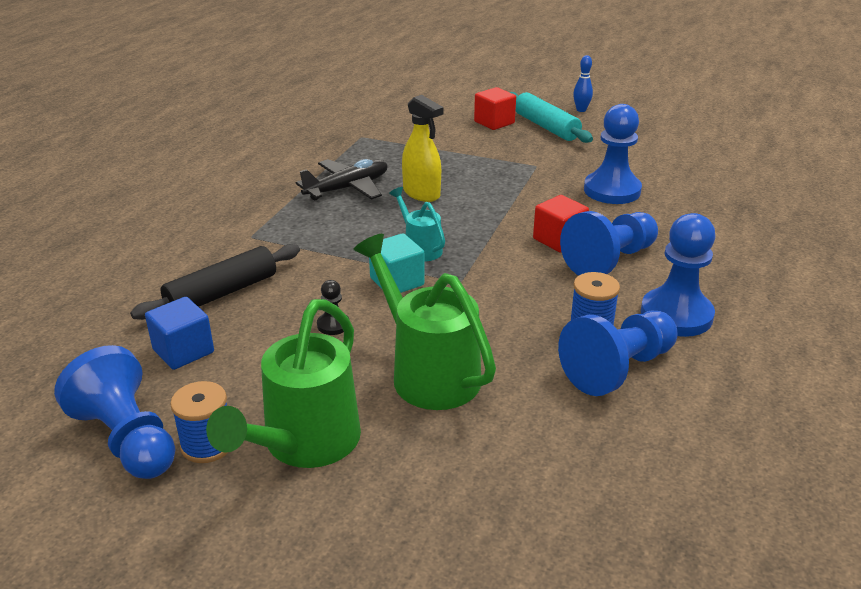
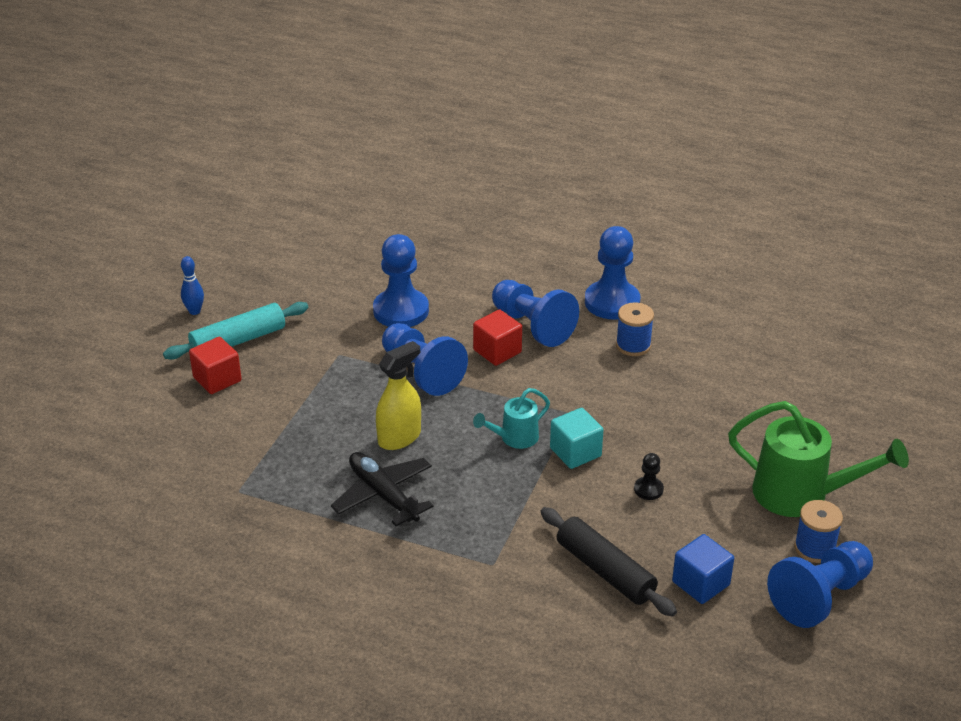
camera: 90 degrees left, 5 degrees up
(428, 372) = (705, 432): green watering can -> none
(618, 369) = (685, 338): blue pawn -> blue pawn (421, 372)

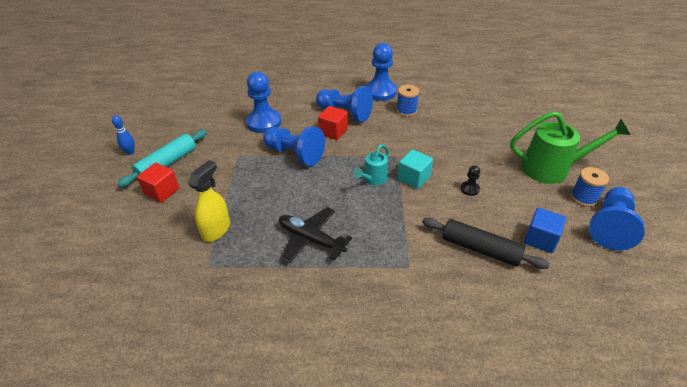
camera: 20 degrees left, 5 degrees up
(400, 437) = (302, 198): yellow spray bottle -> yellow spray bottle (216, 230)

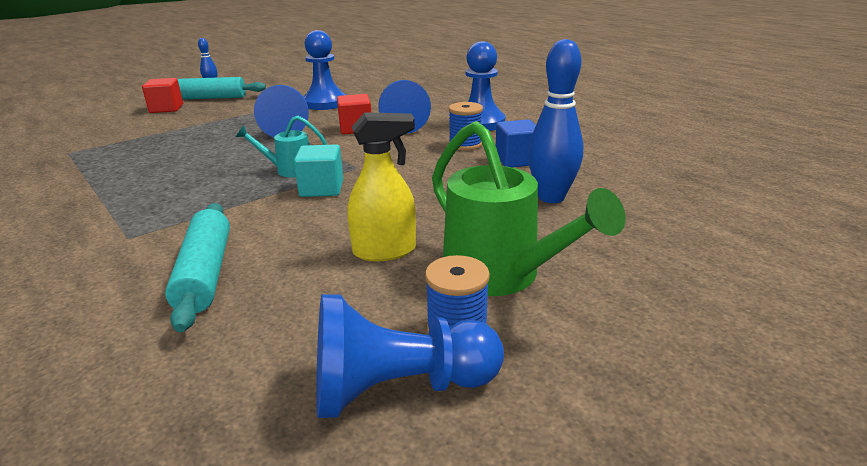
camera: 50 degrees right, 15 degrees down
(216, 230) = (126, 139): yellow spray bottle -> yellow spray bottle (385, 251)
(311, 239) = (142, 176): black plane -> none
(469, 189) = (344, 227): black pawn -> none
(480, 249) = (205, 273): black rolling pin -> turquoise rolling pin
(495, 121) = (551, 197): none -> blue bowling pin
(540, 239) = (277, 318): blue cube -> blue cube (517, 160)

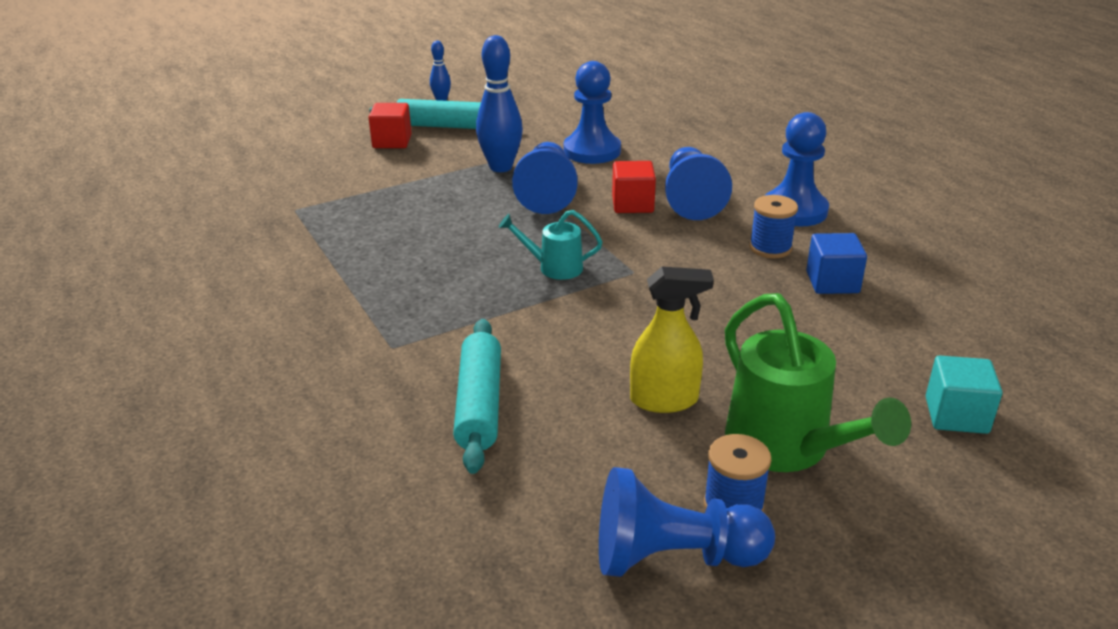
camera: 10 degrees right, 5 degrees up
(321, 188) = (593, 301): turquoise cube -> turquoise cube (956, 415)
(551, 197) = (863, 347): blue bowling pin -> blue bowling pin (501, 167)

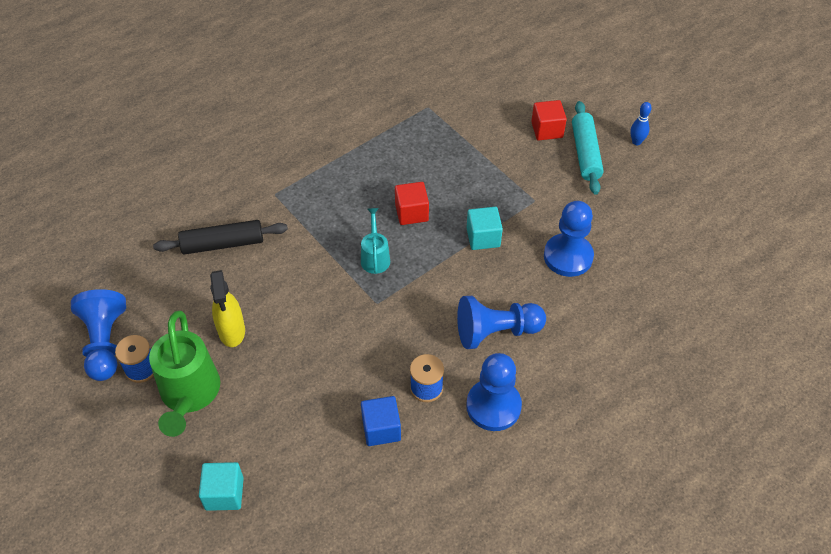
camera: 80 degrees right, 20 degrees up
(479, 404) = (223, 244): turquoise rolling pin -> black rolling pin
(501, 167) = (520, 203): blue bowling pin -> none
(546, 194) = (483, 237): blue pawn -> turquoise cube
(632, 204) = (478, 293): red cube -> red cube (411, 213)
(787, 448) = (189, 395): green watering can -> green watering can turned 60 degrees counterclockwise

